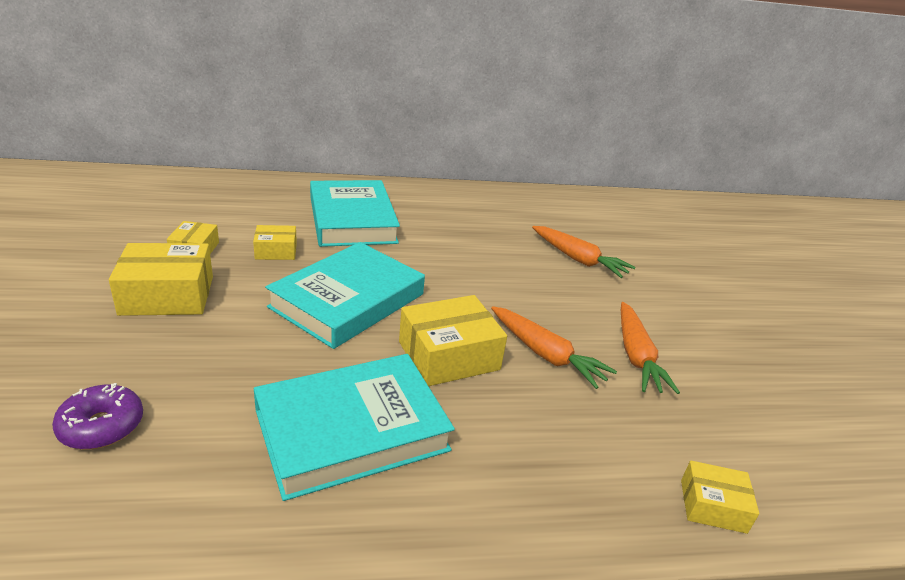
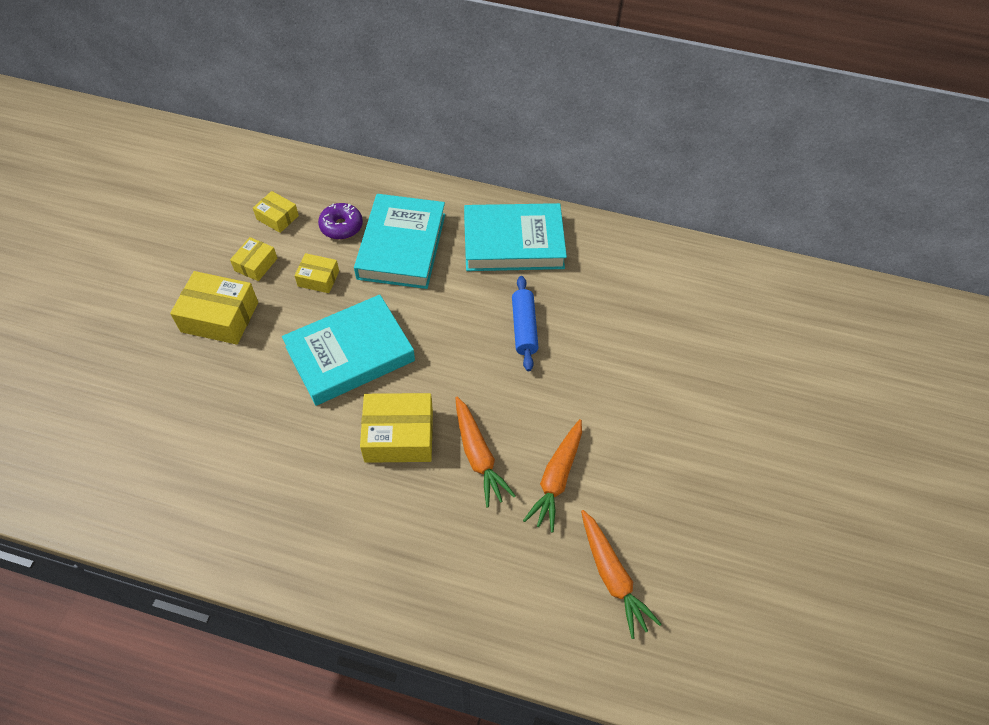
camera: 25 degrees right, 25 degrees up
(102, 426) = (146, 436): purple donut -> purple donut (341, 226)
(352, 430) = (295, 486): turquoise book -> turquoise book (513, 242)
(511, 256) = (524, 328): none -> blue rolling pin
(578, 259) = (588, 346): orange carrot -> orange carrot (612, 576)
(713, 506) = (508, 631): yellow box -> yellow box (277, 217)

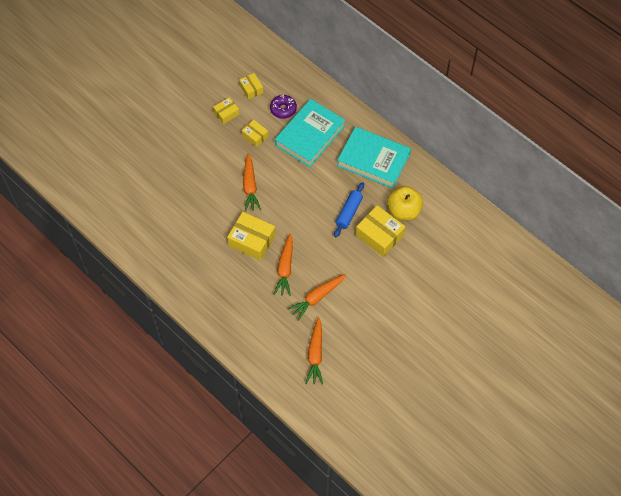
camera: 30 degrees right, 5 degrees up
(220, 317) = (194, 136): yellow box -> yellow box (379, 235)
(350, 354) = (250, 186): turquoise book -> orange carrot
(600, 292) = (403, 211): none -> yellow apple

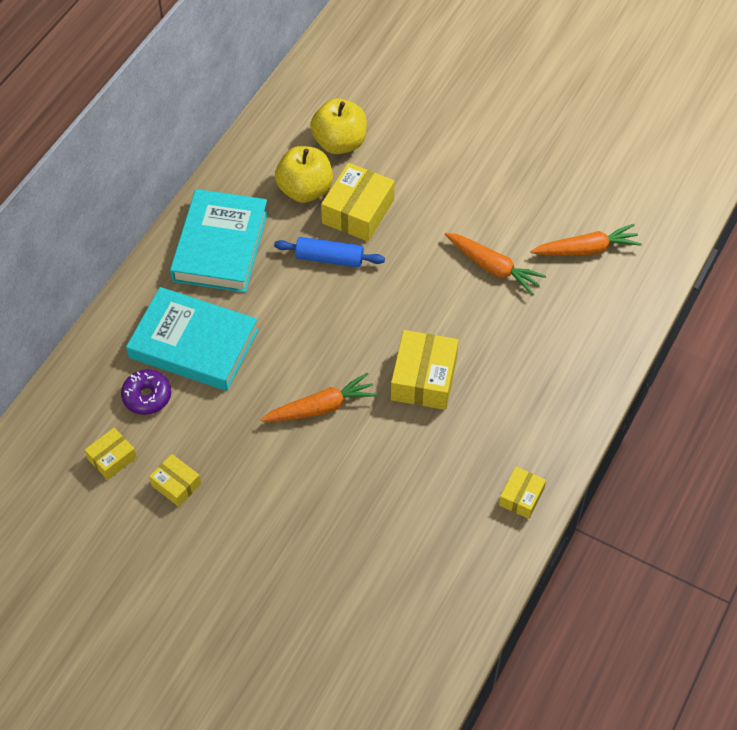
camera: 105 degrees left, 5 degrees down
(255, 136) = (215, 426): yellow box -> yellow box (521, 497)
(285, 268) = (458, 320): orange carrot -> none
(436, 238) = (339, 143): none -> yellow apple

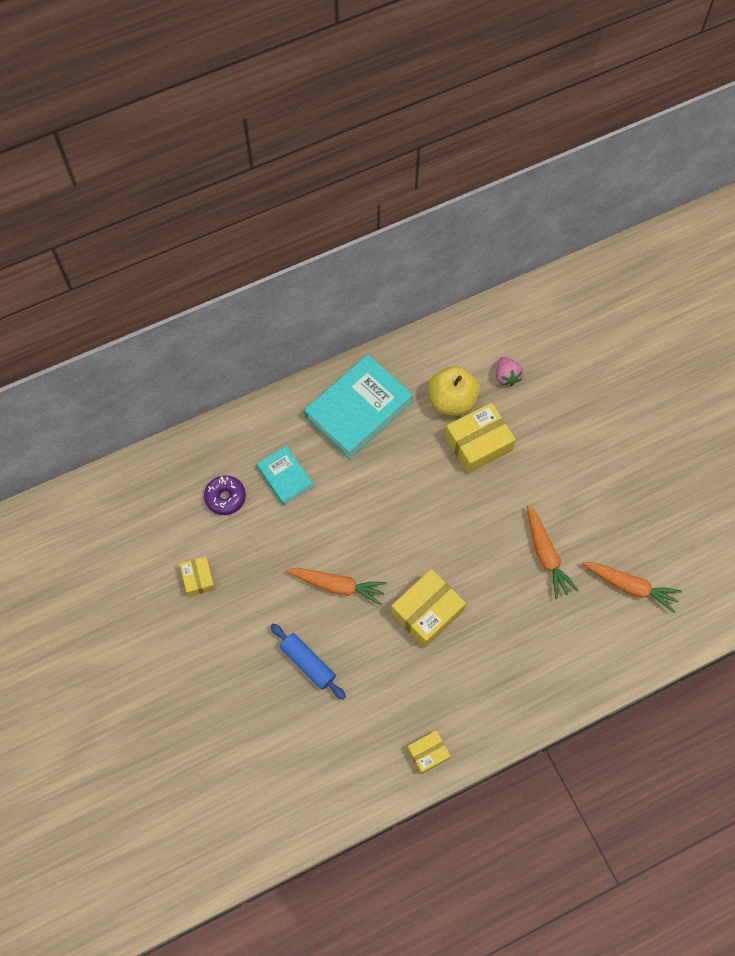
camera: 35 degrees right, 10 degrees up
(112, 458) = (170, 530): yellow box -> none
(194, 344) = (285, 477): turquoise book -> turquoise book, size x0.54
(329, 258) = (429, 469): blue rolling pin -> blue rolling pin (308, 663)
(339, 143) = (506, 376): yellow apple -> pink strawberry

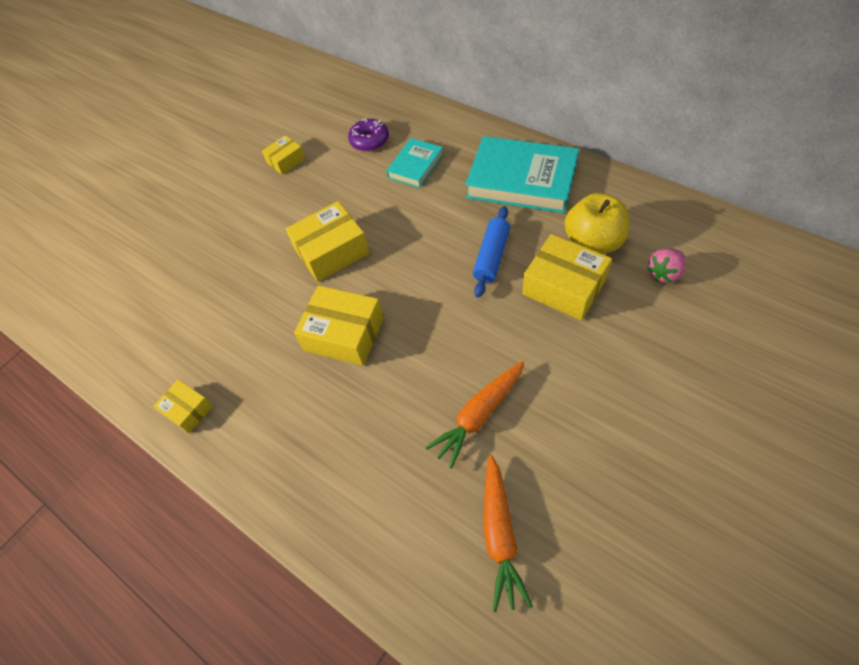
camera: 70 degrees right, 10 degrees down
(308, 663) = (243, 267): blue rolling pin -> blue rolling pin (491, 257)
(337, 586) = (331, 251): orange carrot -> yellow box

